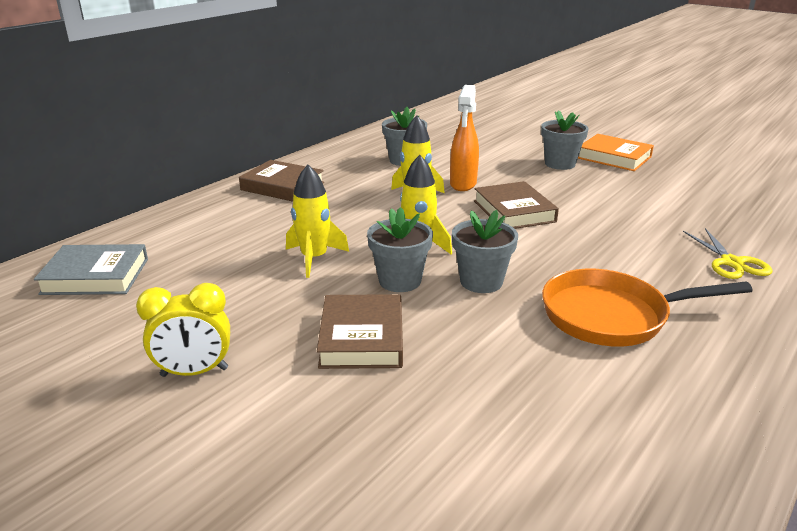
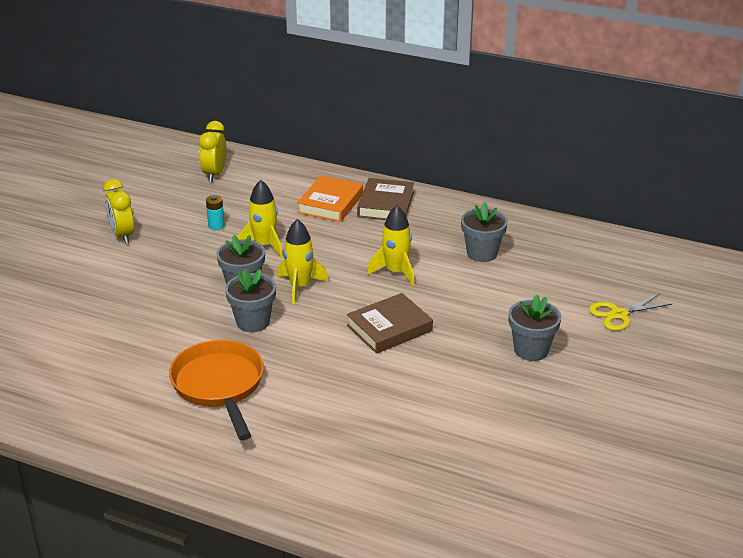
camera: 75 degrees right, 5 degrees up
(95, 276) = (215, 174): grey book -> yellow clock
(238, 287) = (216, 226): none -> turquoise battery
(362, 338) = (167, 283): brown book -> none
(463, 184) = (439, 294): orange spray bottle -> none
(614, 157) = (577, 389): orange book -> orange book (330, 203)
(731, 262) = (331, 457): yellow scissors -> yellow scissors (619, 314)

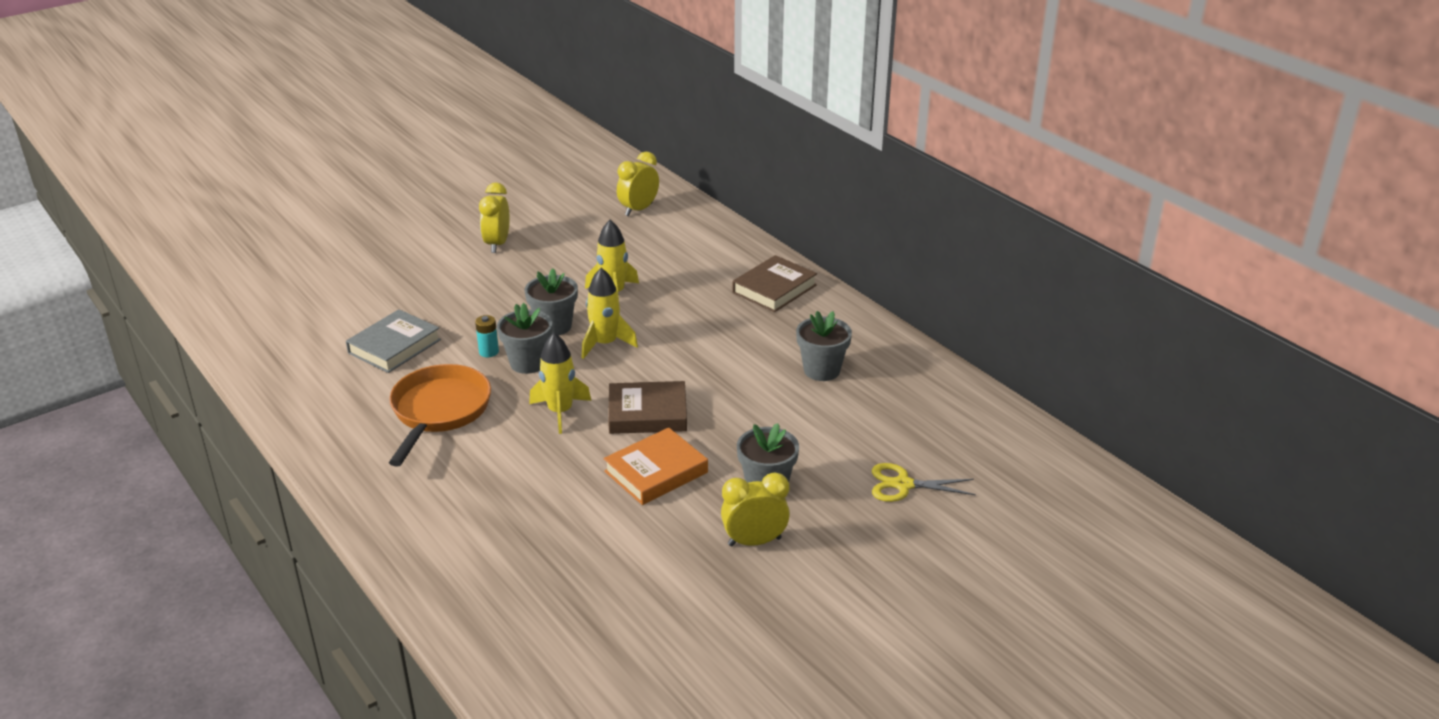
camera: 30 degrees right, 0 degrees up
(121, 347) = (394, 346): none -> grey book
(216, 226) = (589, 260): turquoise battery -> turquoise battery (489, 352)
(330, 203) = (720, 271): orange book -> orange book (656, 472)
(395, 272) = (712, 360): yellow rocket -> yellow rocket (560, 412)
(563, 392) = (754, 542): none -> yellow clock

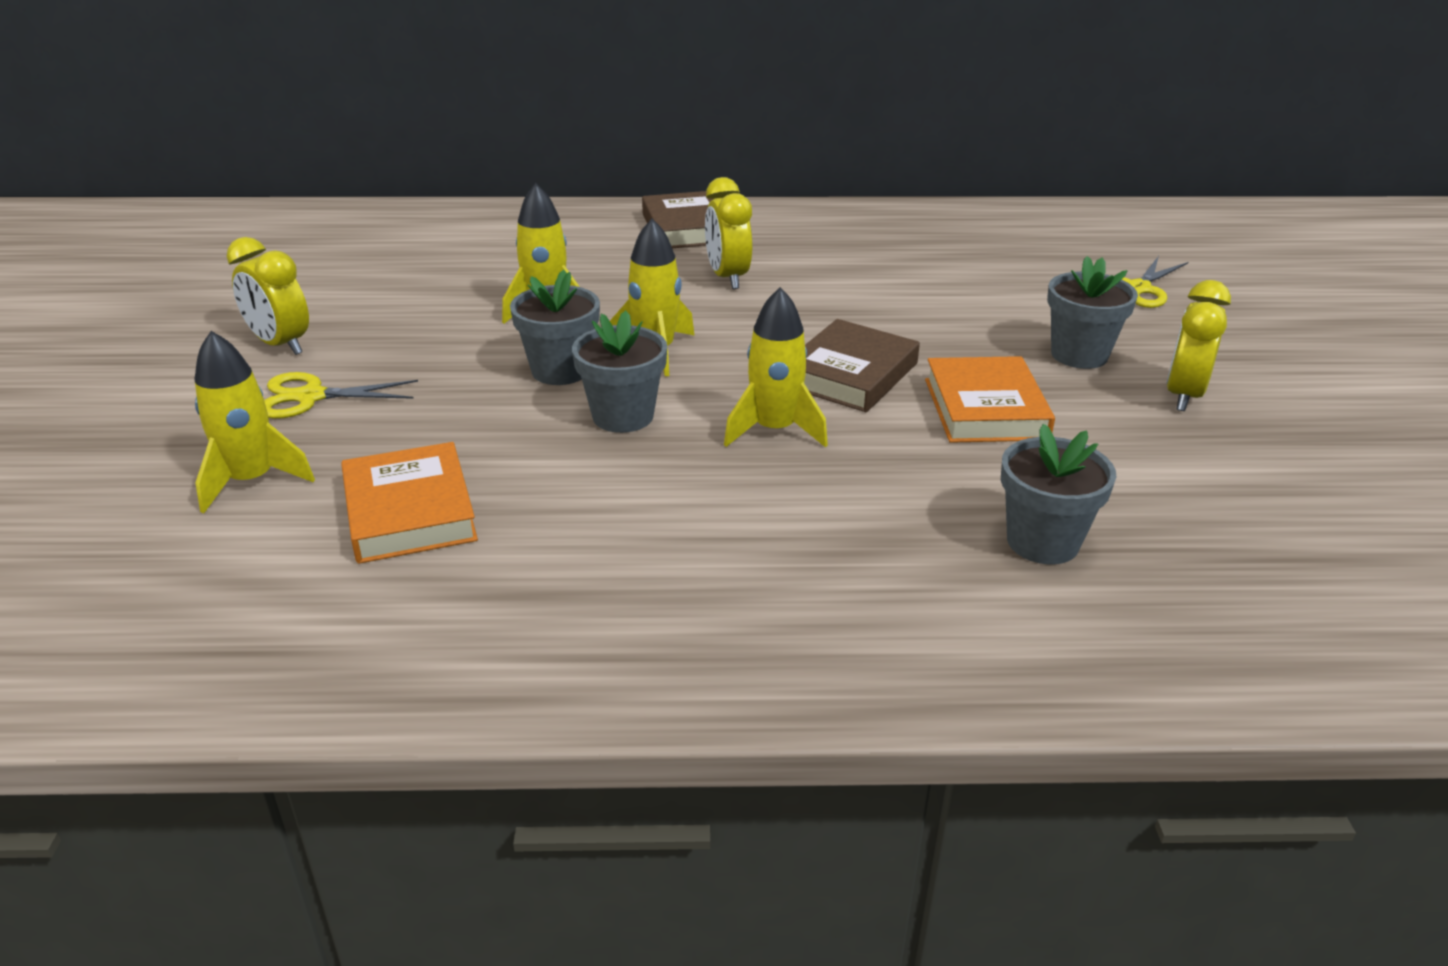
camera: 55 degrees left, 0 degrees up
(382, 299) = (252, 481): none -> yellow rocket
(394, 346) = (409, 512): grey book -> orange book
(439, 411) = (651, 526): orange pan -> none
(460, 276) = (311, 397): none -> yellow scissors
(489, 352) = (550, 436): turquoise battery -> none
(638, 210) = (382, 238): yellow clock -> yellow clock (727, 278)
(821, 370) = (882, 257): grey flower pot -> grey flower pot (1042, 542)

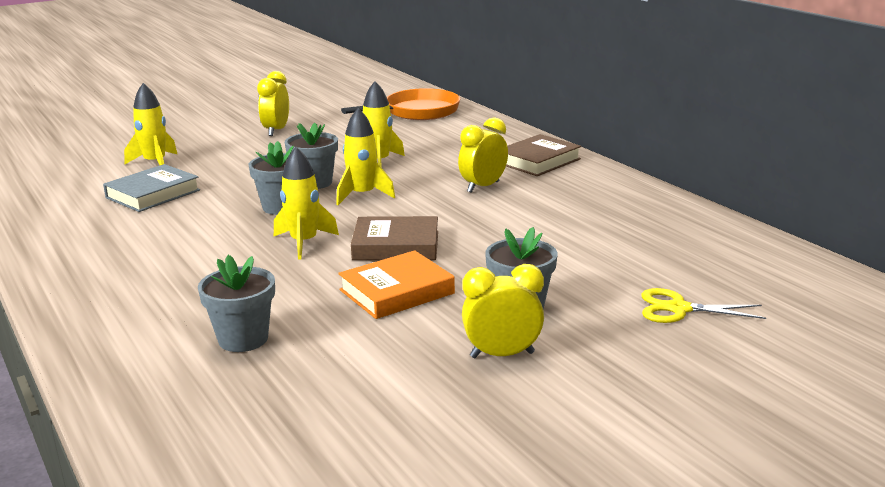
camera: 60 degrees right, 10 degrees down
(311, 397) = (235, 150): yellow scissors -> none
(389, 236) = (417, 112): none -> orange pan
(409, 512) = (153, 194): orange book -> grey book

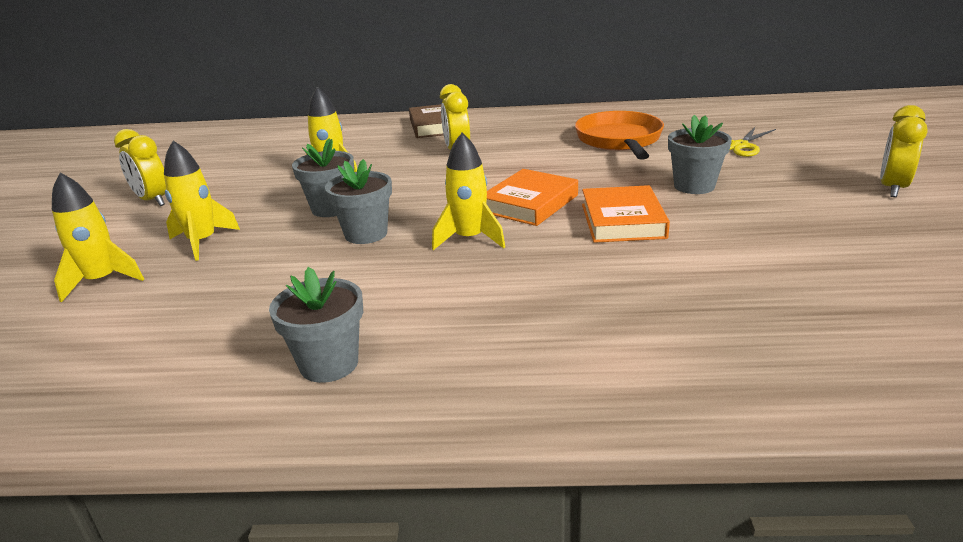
camera: 55 degrees left, 5 degrees up
(153, 194) = (201, 297): grey book -> none
(243, 339) = (654, 305): grey flower pot -> grey flower pot (329, 364)
(362, 195) = (398, 195): yellow rocket -> yellow rocket (202, 242)
(396, 246) = (529, 203): brown book -> orange book
(417, 112) = (245, 139): orange pan -> orange pan (619, 141)
(502, 355) = (768, 208): yellow clock -> yellow clock (892, 188)

